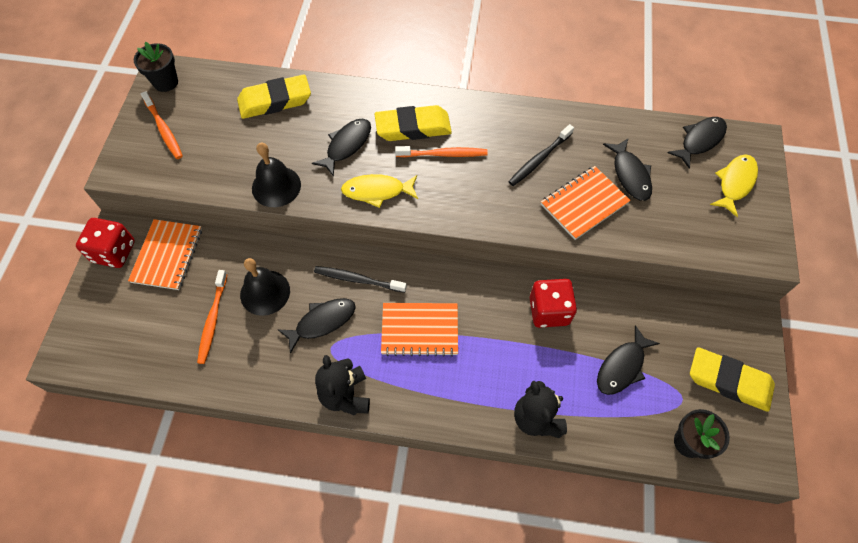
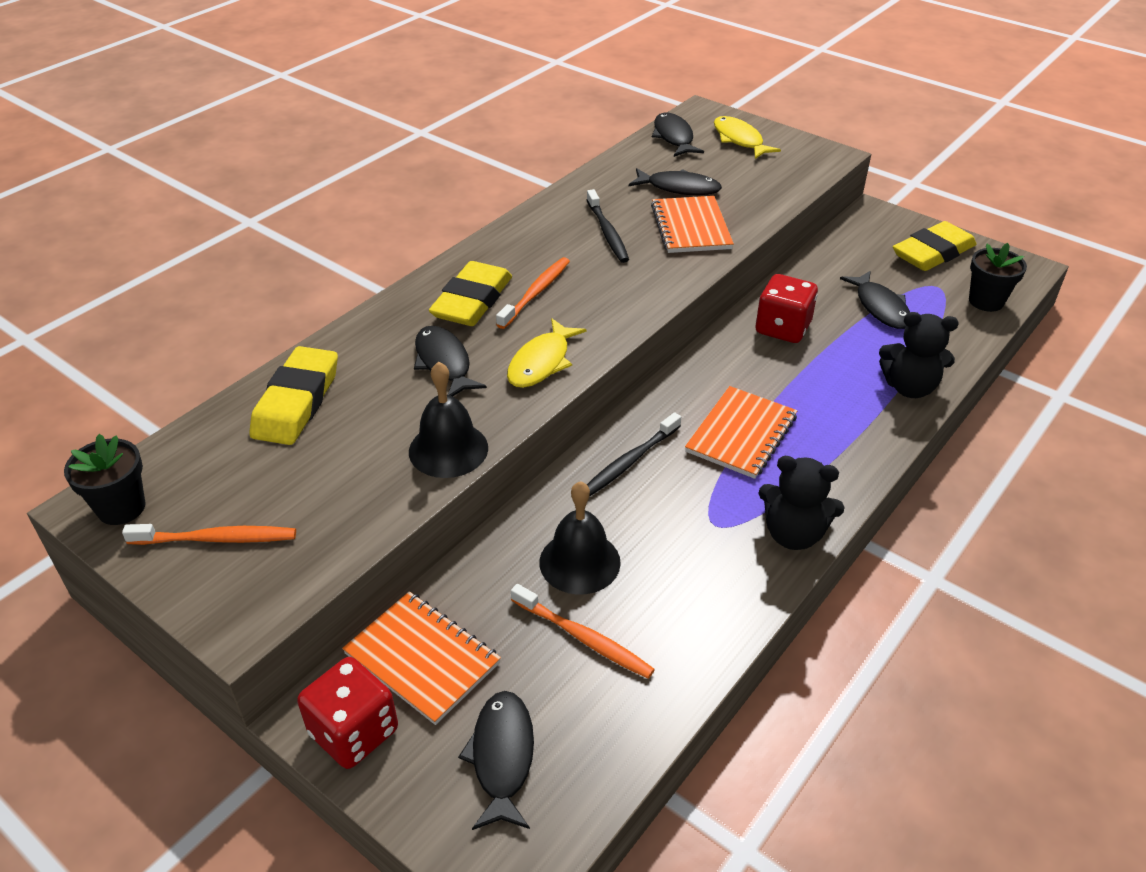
camera: 60 degrees left, 20 degrees down
(322, 322) = (669, 518): black fish -> black fish (502, 757)

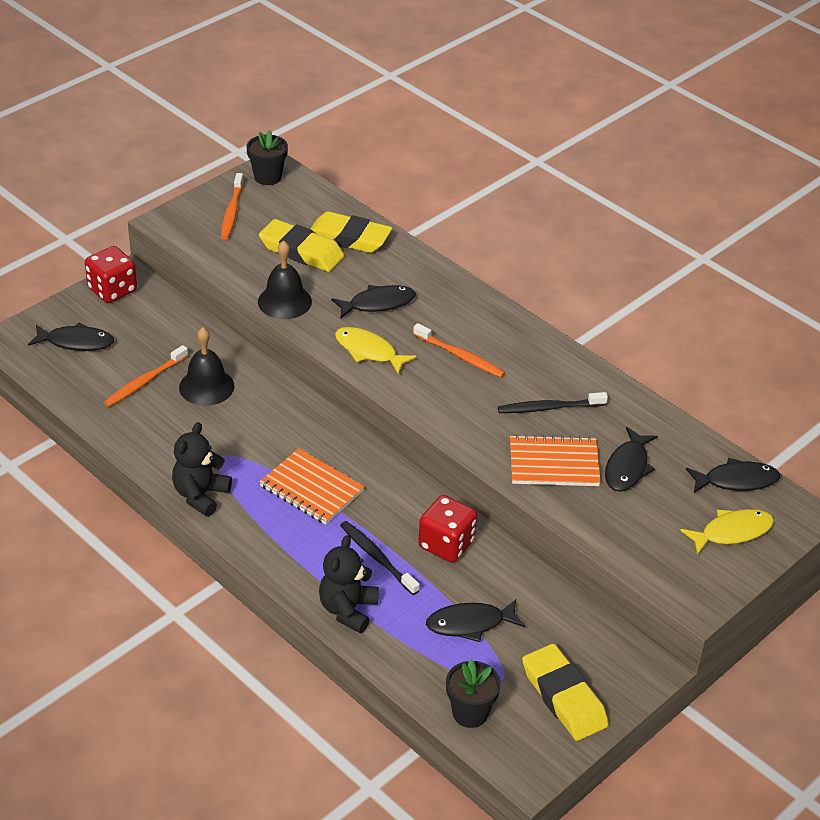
camera: 95 degrees right, 0 degrees up
(422, 658) = (152, 316): orange notebook -> none
(472, 301) = (454, 321): yellow eraser -> yellow eraser (301, 251)
(629, 462) = (295, 422): black toothbrush -> black toothbrush (377, 557)

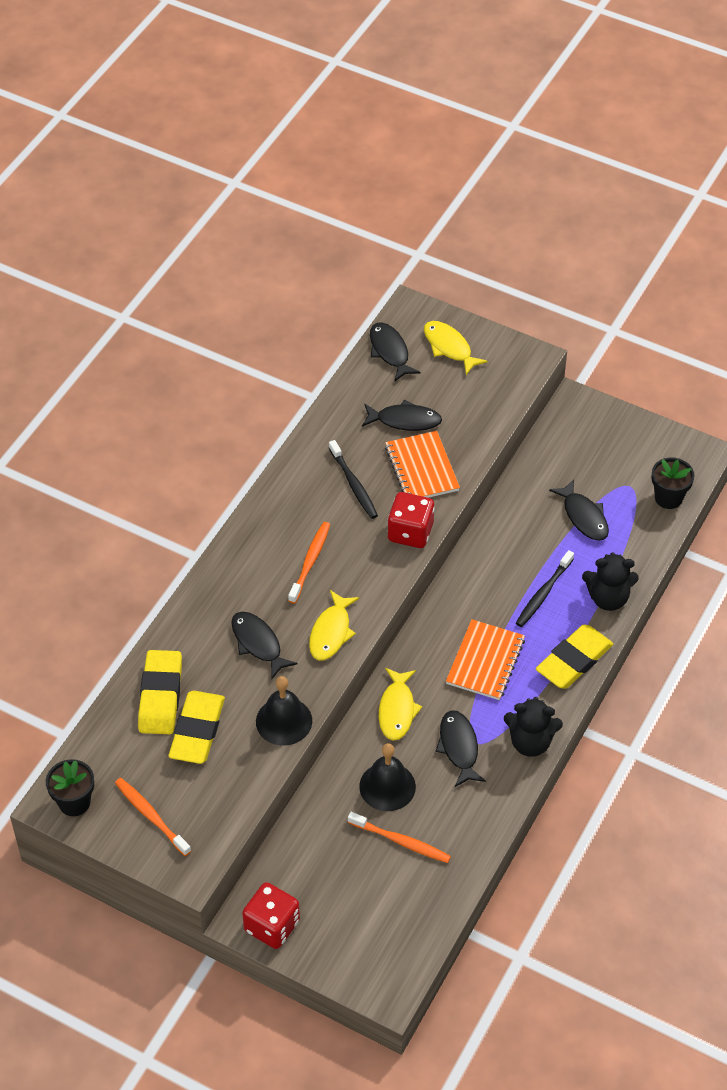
camera: 105 degrees left, 10 degrees up
(76, 342) = (367, 926): black fish -> black fish (459, 747)
(232, 212) = (150, 815): orange toothbrush -> orange toothbrush turned 120 degrees counterclockwise
(286, 413) = (397, 710): none -> yellow fish
(446, 544) = (507, 551): red dice -> red dice (410, 532)
(564, 697) = (625, 446): yellow eraser -> yellow eraser (574, 660)

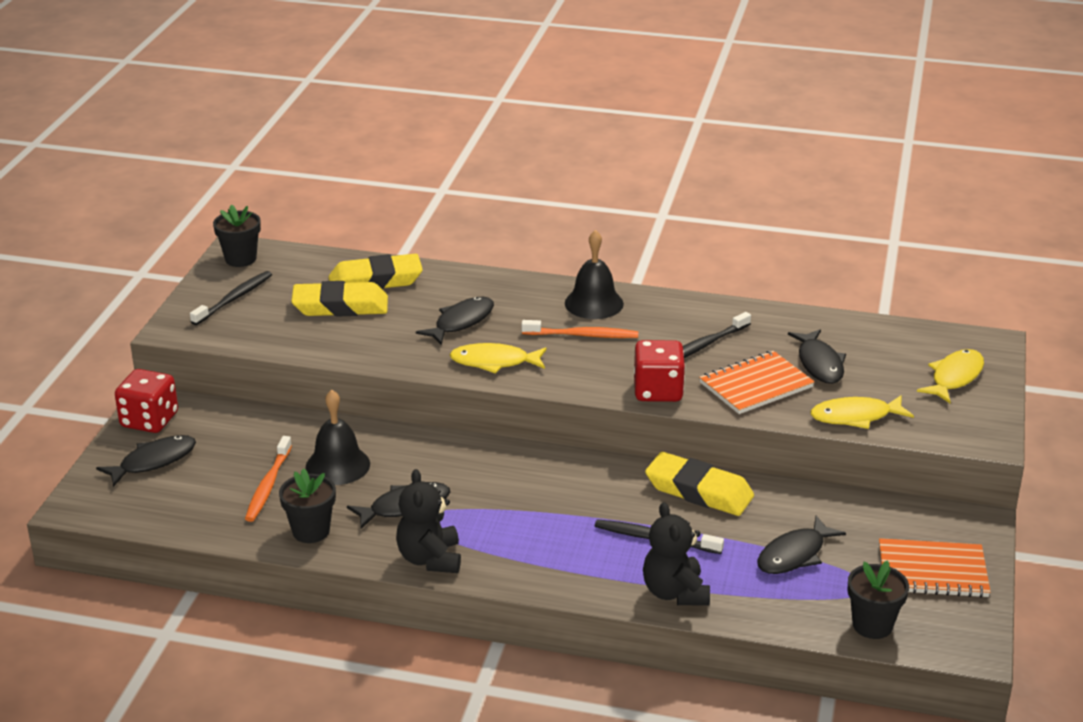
camera: 75 degrees right, 20 degrees down
(150, 815) = (234, 298): orange toothbrush -> black toothbrush
(284, 721) = (368, 352): black bell -> black bell (594, 303)
(390, 351) = (915, 339): black fish -> black fish (153, 461)
(397, 710) = (441, 456): yellow fish -> yellow fish (855, 417)
(473, 818) = (311, 531): none -> black flower pot
(485, 661) = (533, 508): orange notebook -> orange notebook (932, 571)
(574, 660) = (564, 577): yellow eraser -> yellow eraser (699, 491)

